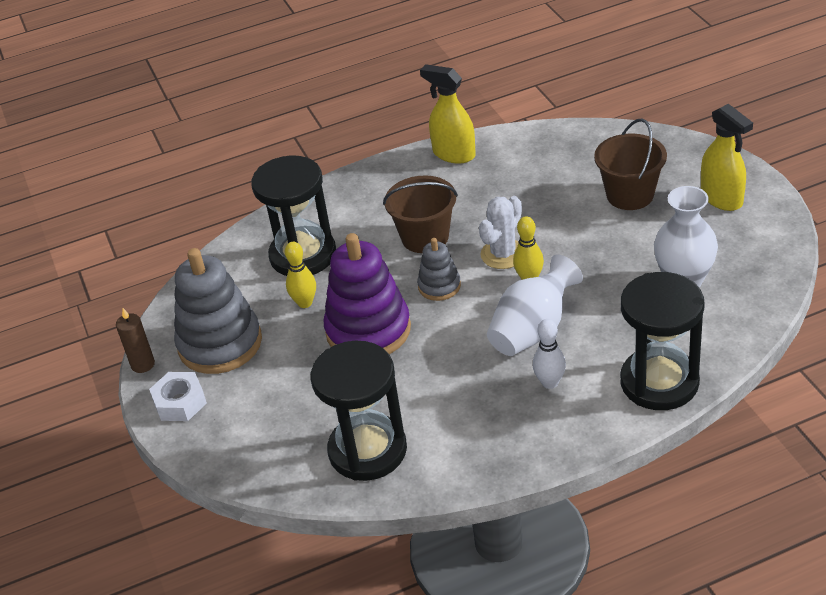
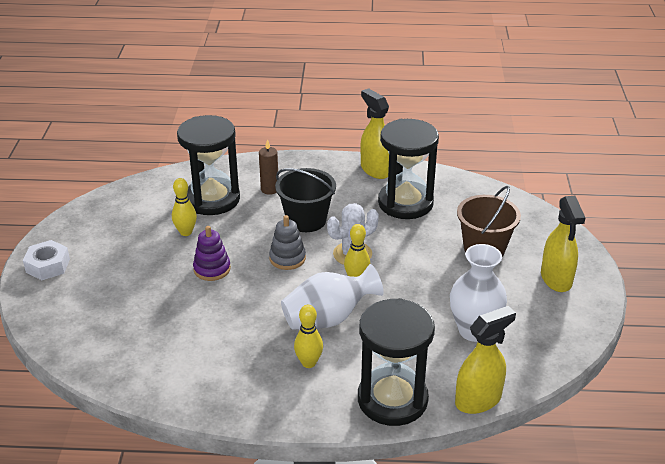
camera: 20 degrees right, 5 degrees down
(143, 364) = (47, 230): brown candle -> brown candle (269, 189)
(220, 344) = (107, 237): grey stacking toy -> none
(367, 450) = (139, 354): black hourglass -> black hourglass (405, 203)
(368, 330) = (212, 269): purple stacking toy -> purple stacking toy, size x0.52
(425, 237) = (306, 220): brown bucket -> black bucket
(550, 383) = (308, 363): white bowling pin -> yellow bowling pin
(738, 347) = (478, 400): none -> yellow spray bottle

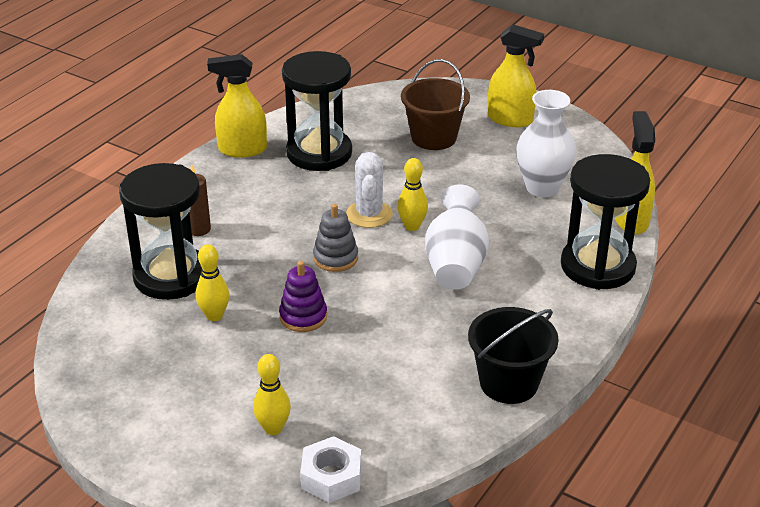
camera: 60 degrees left, 0 degrees up
(48, 265) = (165, 452): white nut -> white nut (331, 477)
(306, 220) = (282, 223): black bucket -> black bucket (509, 383)
(308, 363) = (511, 299): yellow bowling pin -> yellow bowling pin (273, 428)

